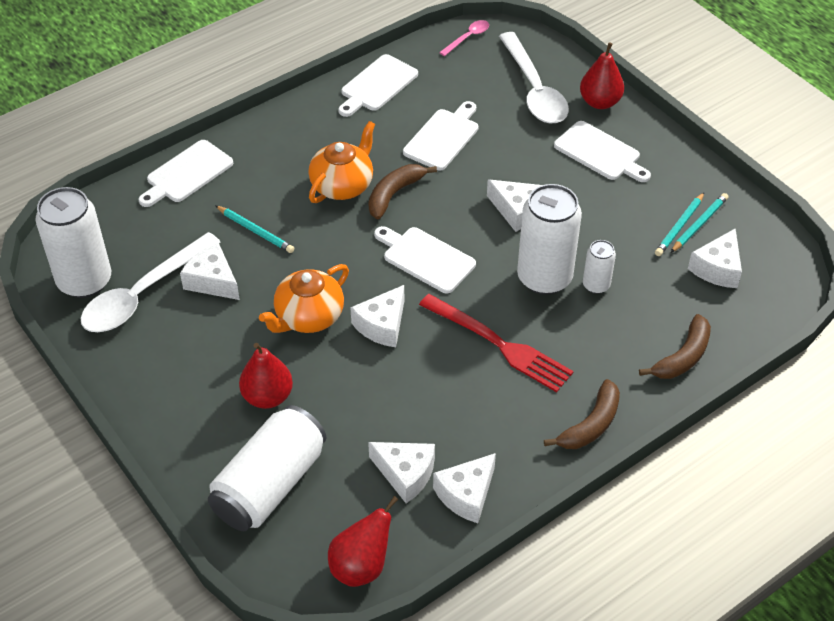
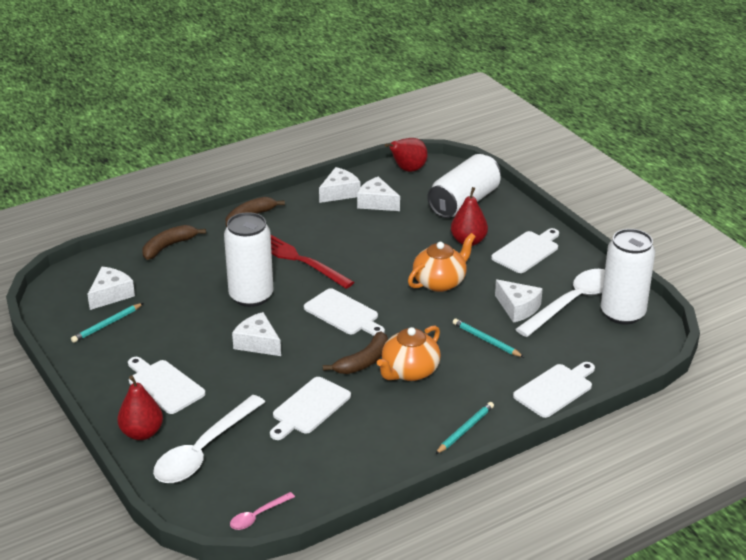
camera: 175 degrees left, 15 degrees down
(377, 85) = (368, 465): white cutting board -> white cutting board (527, 251)
(382, 325) = (384, 274): white cheese -> none
(534, 89) = (204, 450): white spoon -> white spoon turned 135 degrees counterclockwise
(596, 285) = (212, 289): white can -> none
(679, 226) = (124, 324): turquoise pencil -> turquoise pencil (465, 430)

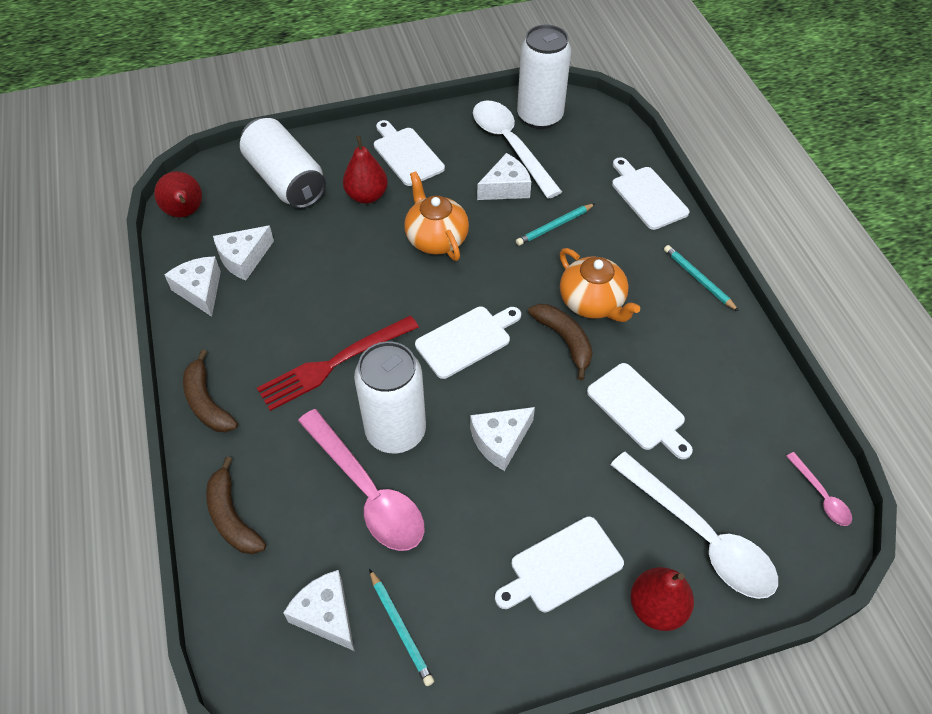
camera: 75 degrees left, 20 degrees up
(200, 293) = (367, 491): none -> pink spoon

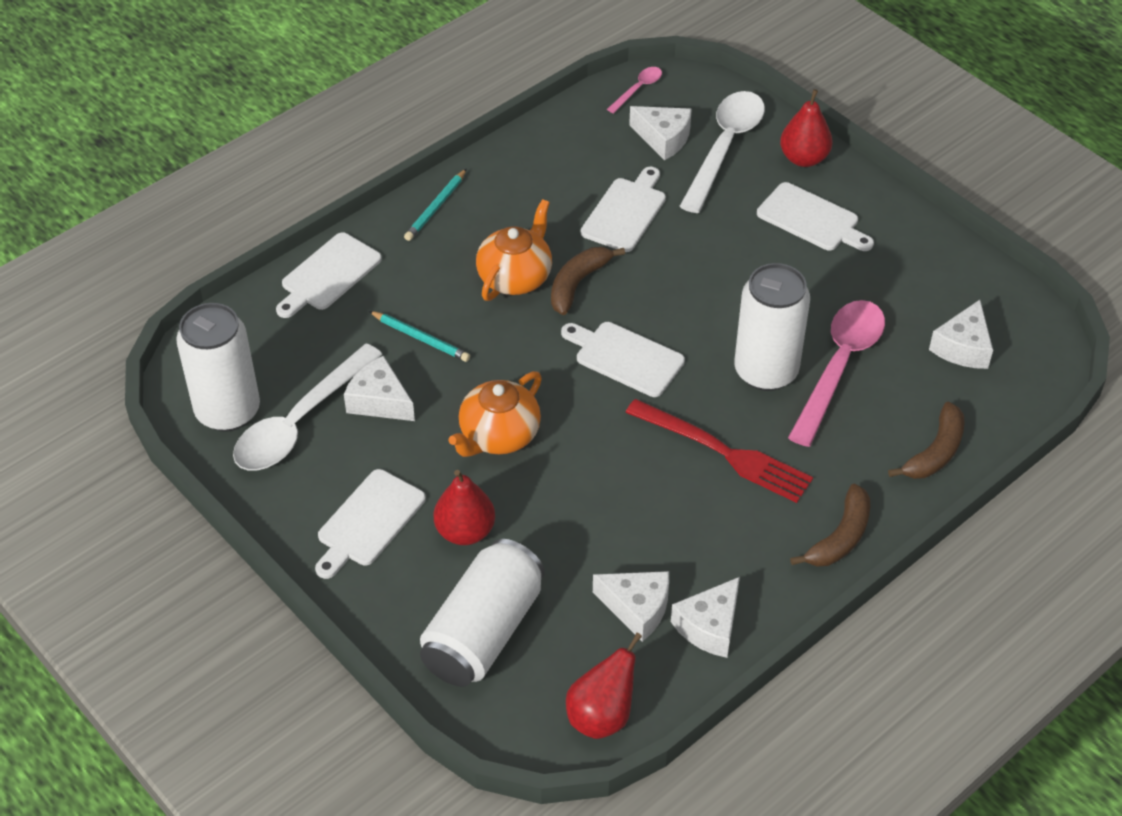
camera: 115 degrees left, 5 degrees down
(401, 628) = (936, 297): turquoise pencil -> none
(500, 441) = (723, 294): white cheese -> white cheese (663, 138)

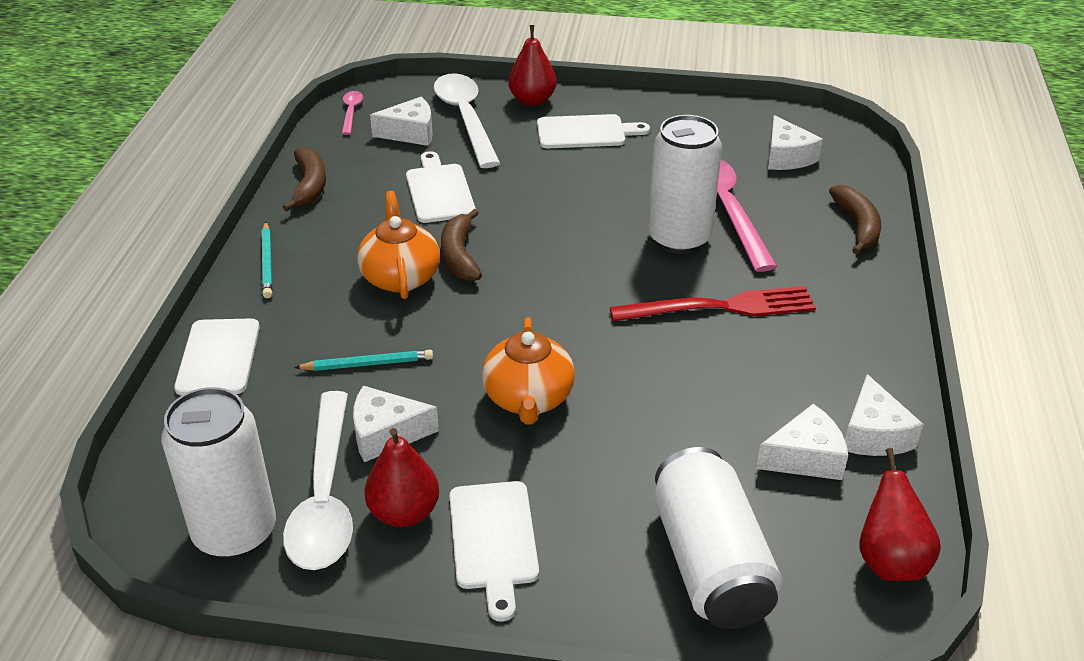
camera: 40 degrees left, 10 degrees down
(465, 531) = (592, 491): red pear -> red pear (404, 512)
(625, 357) = (562, 285): white cutting board -> none
(840, 537) = (874, 314): brown banana -> brown banana (309, 186)

